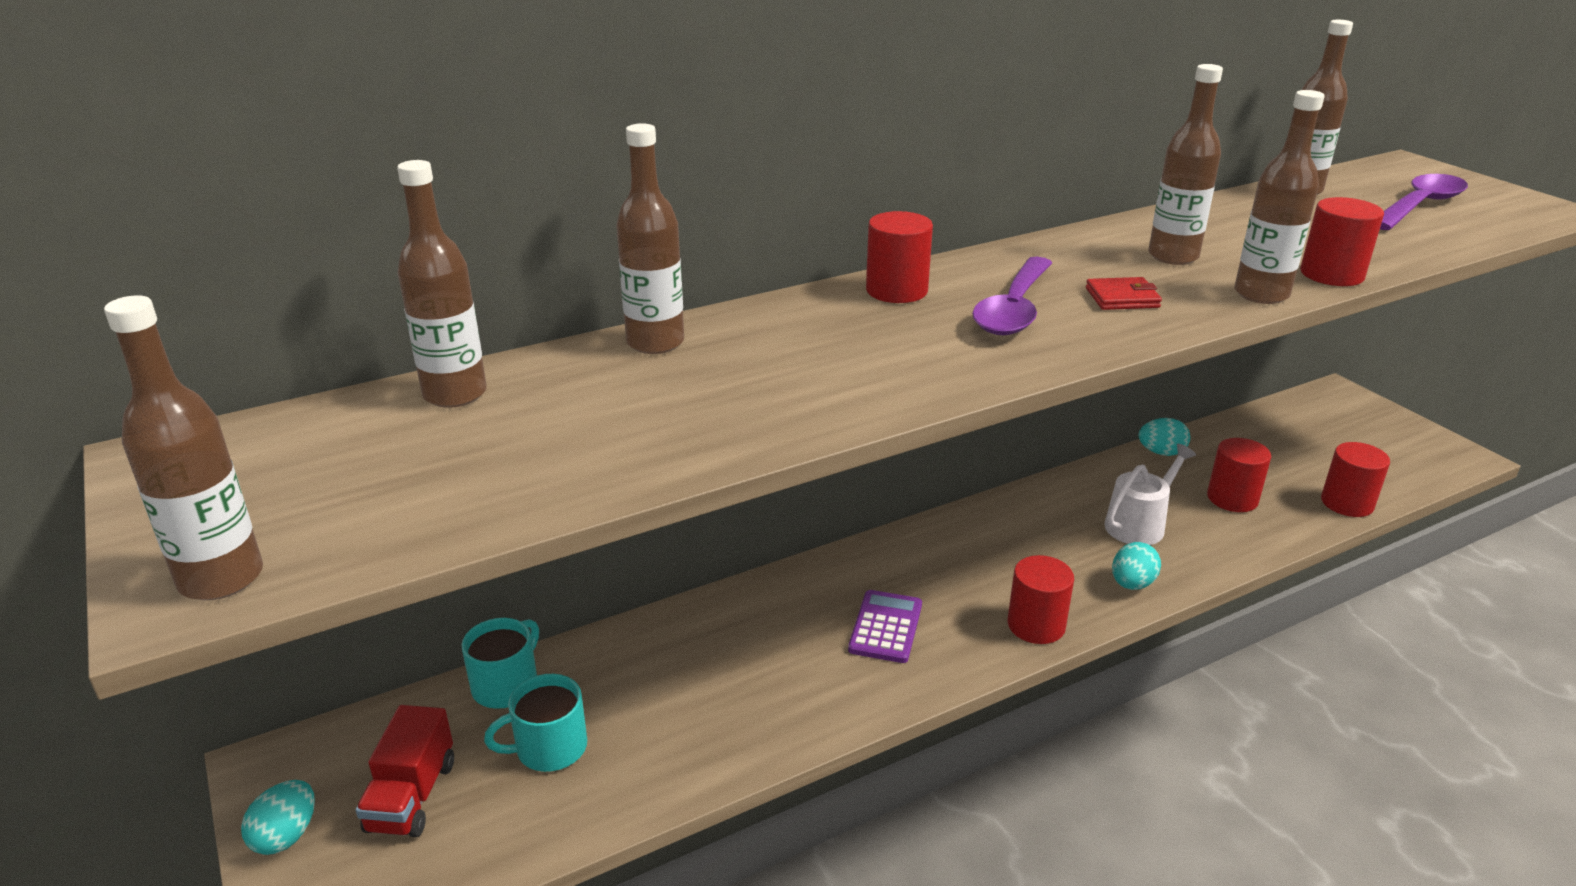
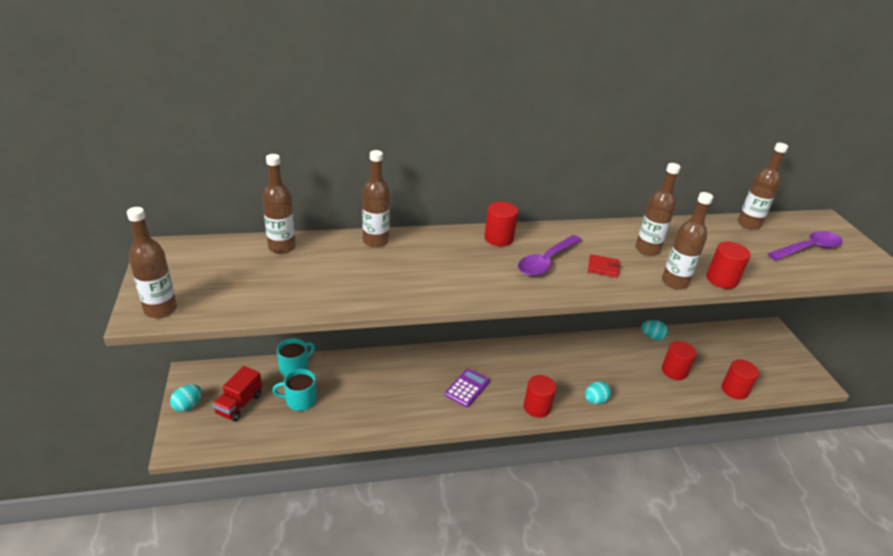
camera: 15 degrees right, 5 degrees up
(1139, 524) = (617, 371): white watering can -> none

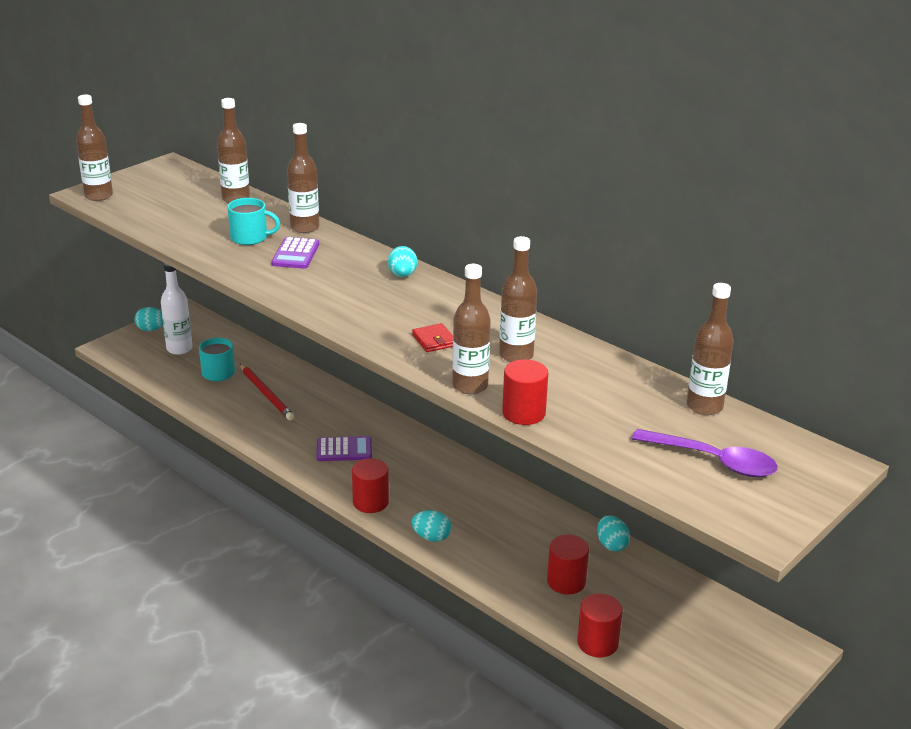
camera: 55 degrees right, 5 degrees down
(239, 404) = (179, 349): red truck -> white bottle
(295, 367) = (253, 351): turquoise mug -> turquoise mug (250, 238)
(359, 389) = (266, 394): none -> red pencil
(414, 263) = (295, 254): none -> purple calculator
(498, 238) = (402, 275): red cylinder -> turquoise egg
(546, 262) = (397, 309): purple spoon -> none

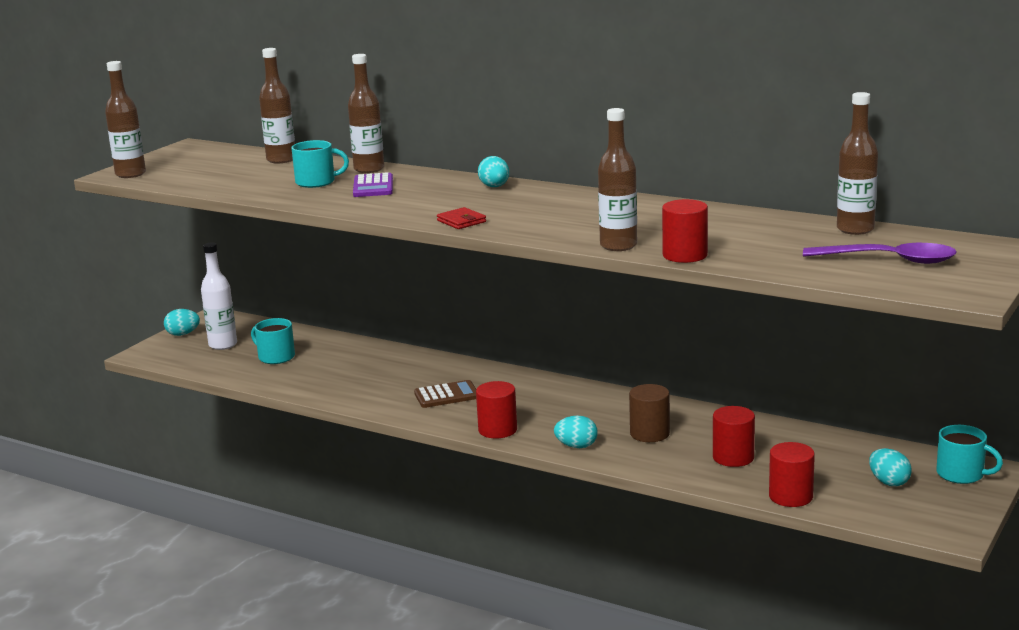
camera: 10 degrees left, 10 degrees down
(266, 394) = (338, 366): red pencil -> none
(344, 450) = (446, 395): purple calculator -> brown calculator
(434, 340) = (559, 222): red wallet -> red wallet (461, 221)
(503, 535) = (649, 433): none -> brown cylinder
(516, 355) = (649, 222): brown bottle -> none
(611, 545) = (763, 424): turquoise egg -> turquoise egg (889, 482)
(770, 649) = (961, 474): none -> turquoise mug

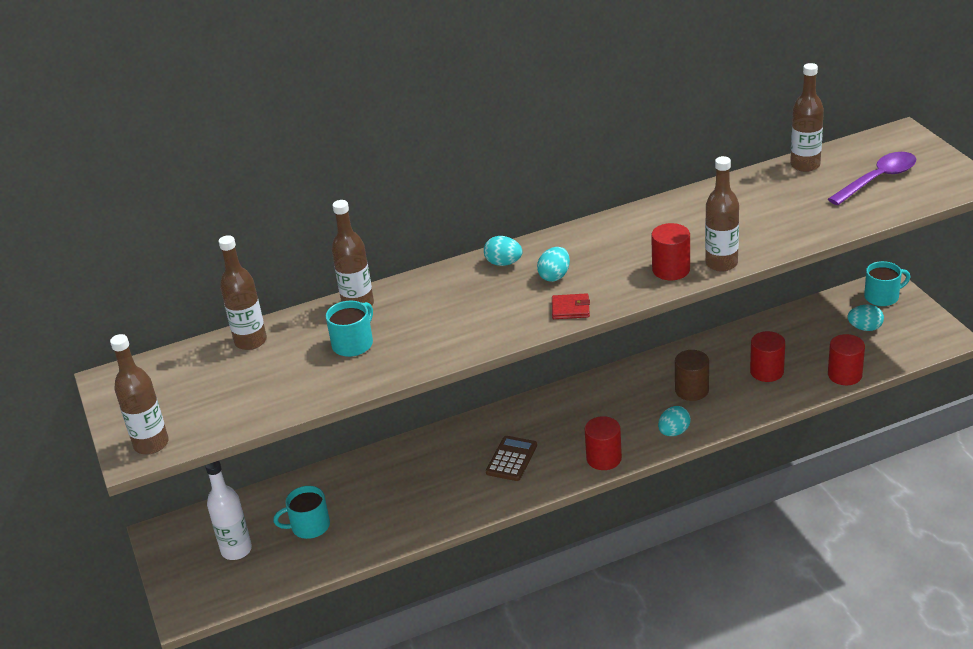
camera: 50 degrees left, 15 degrees up
(183, 334) = (173, 568): turquoise egg -> turquoise egg (554, 276)
(373, 187) = (413, 319): purple calculator -> none
(685, 255) = (775, 246): red cylinder -> red cylinder (671, 270)

